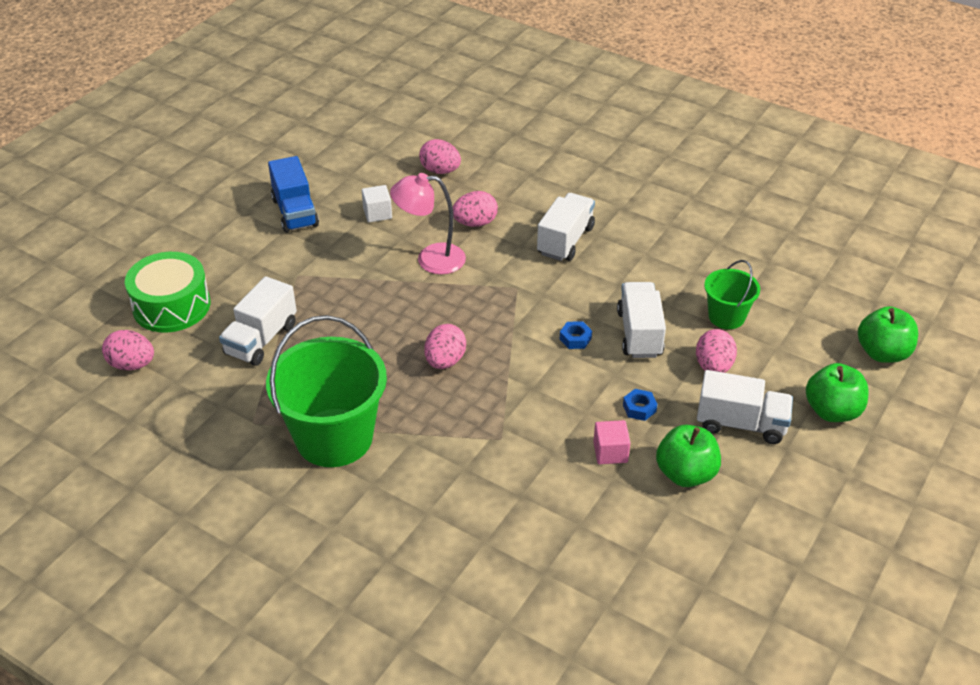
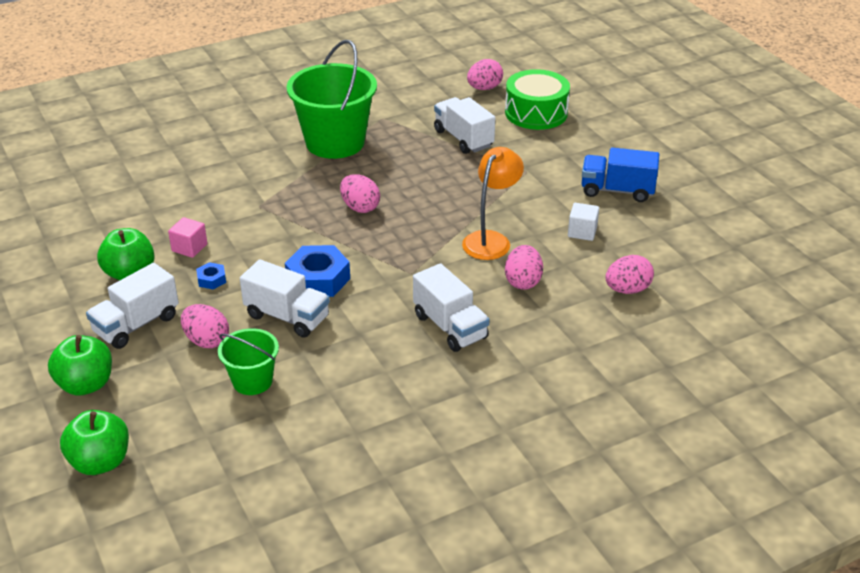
camera: 120 degrees right, 5 degrees down
(430, 259) = (491, 240): pink lamp -> orange lamp
(575, 339) = (318, 279): blue nut -> blue nut, size x2.05

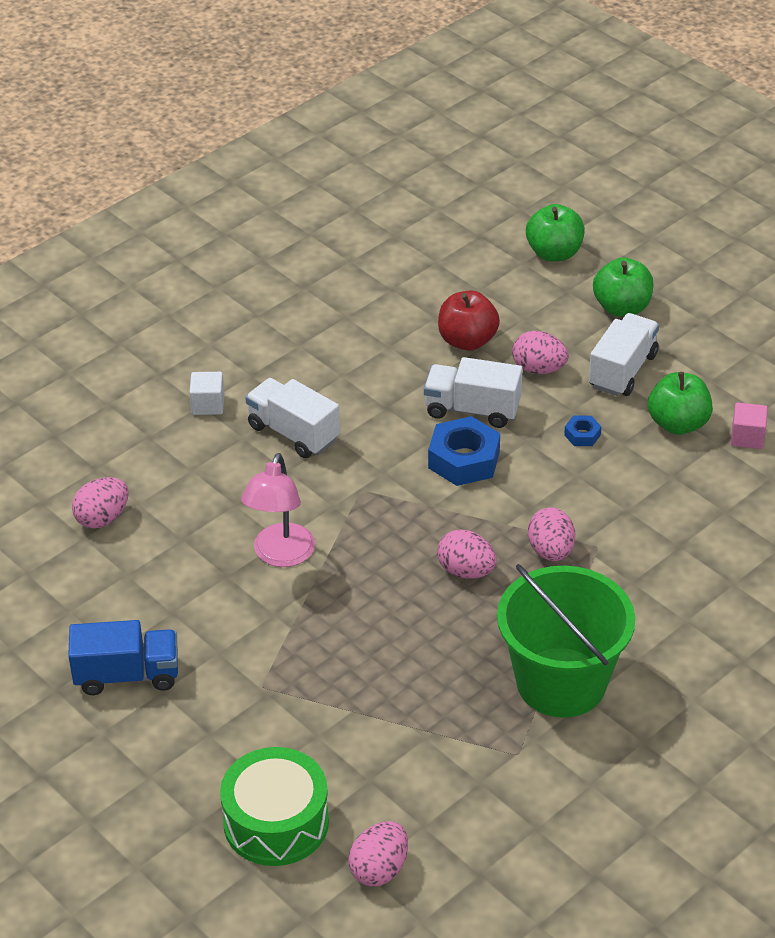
camera: 165 degrees right, 5 degrees up
(189, 248) = (637, 469): pink cube -> pink cube (747, 437)
(252, 381) = (467, 341): green bucket -> red apple
(463, 139) = (374, 733): white truck -> none
(491, 240) = (280, 555): orange lamp -> pink lamp
(523, 282) = (227, 504): pink egg -> pink egg (551, 551)
(582, 232) = (167, 592): white cube -> white cube (208, 404)

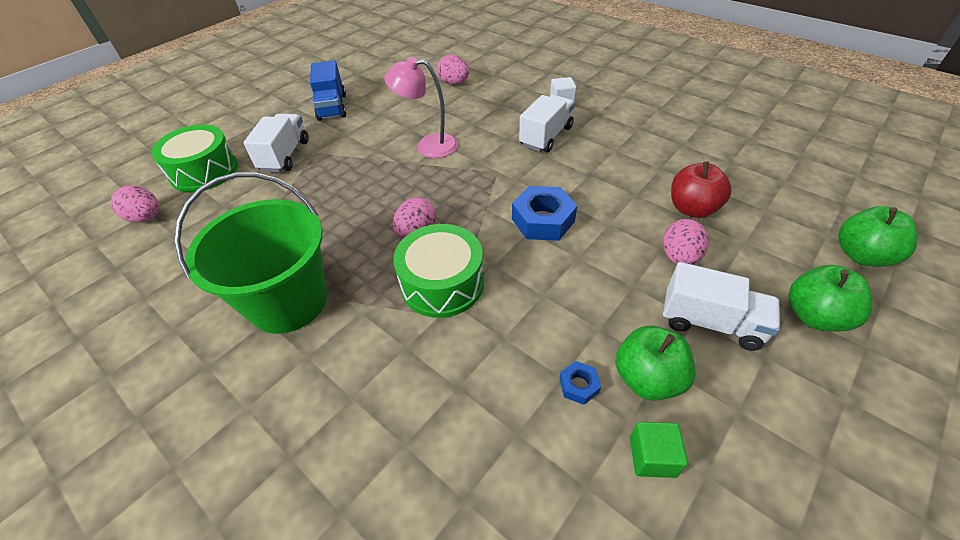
camera: 85 degrees right, 5 degrees up
(472, 409) = (605, 219): white truck -> white truck (285, 156)
(551, 551) = (442, 283): pink egg -> green drum
(582, 435) = (599, 295): blue nut -> blue nut (579, 385)
(747, 437) = (652, 457): pink cube -> green cube

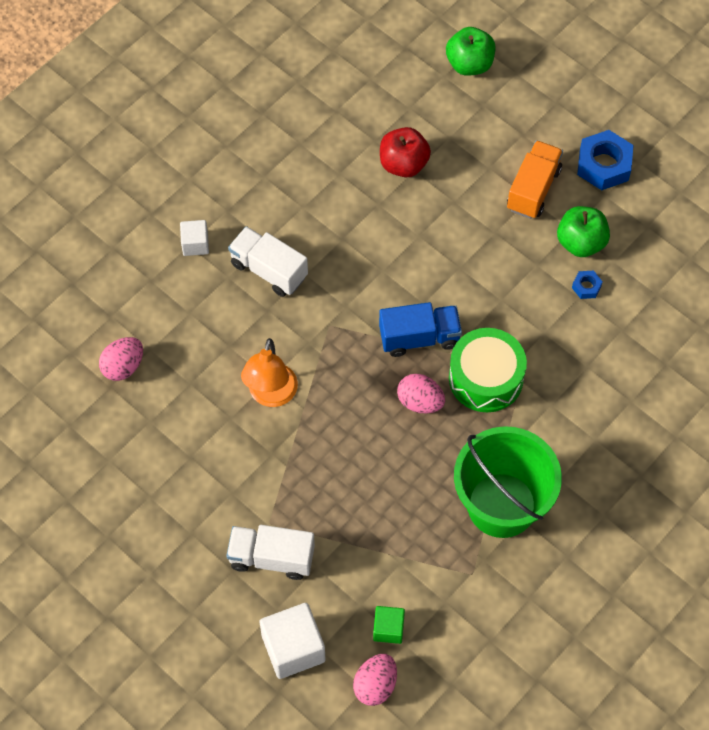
camera: 90 degrees left, 15 degrees up
(204, 171) = (293, 648): green drum -> white cube
(332, 107) = (162, 519): blue truck -> blue truck (419, 338)
(428, 146) = (271, 395): pink lamp -> orange lamp
(543, 220) = (410, 289): blue nut -> blue nut (604, 165)
(652, 457) = (637, 253): green cube -> green cube (388, 629)
(679, 257) = (464, 191): pink egg -> none
(710, 322) = (533, 189): white truck -> orange truck
(814, 316) = (529, 121): green apple -> none

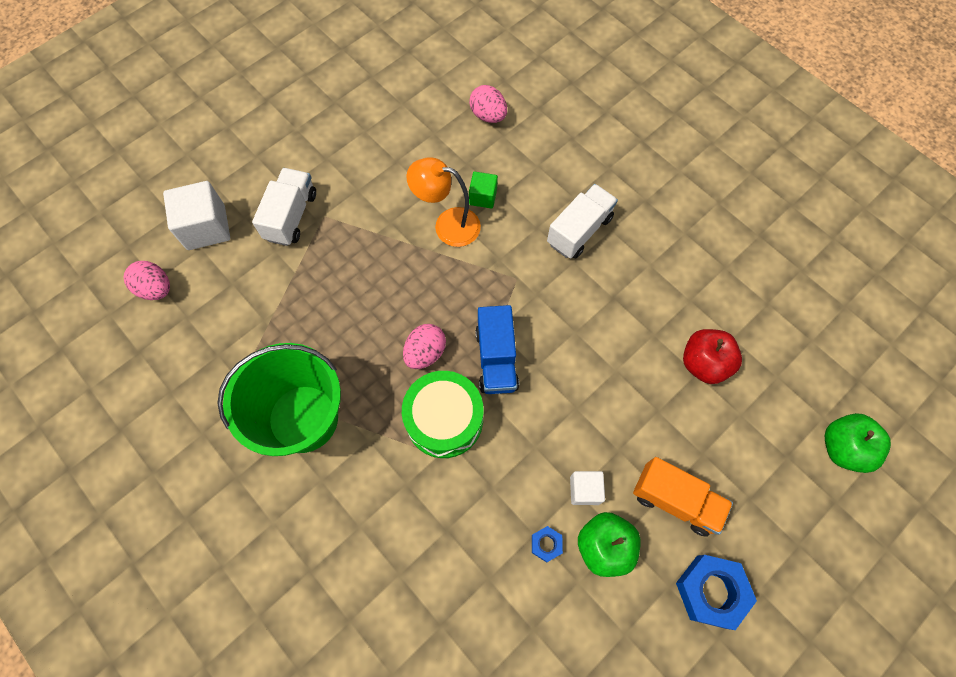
camera: 95 degrees right, 5 degrees up
(195, 244) = (609, 173): white cube -> white cube (584, 490)
(388, 629) = (204, 304): green cube -> green cube (483, 197)

